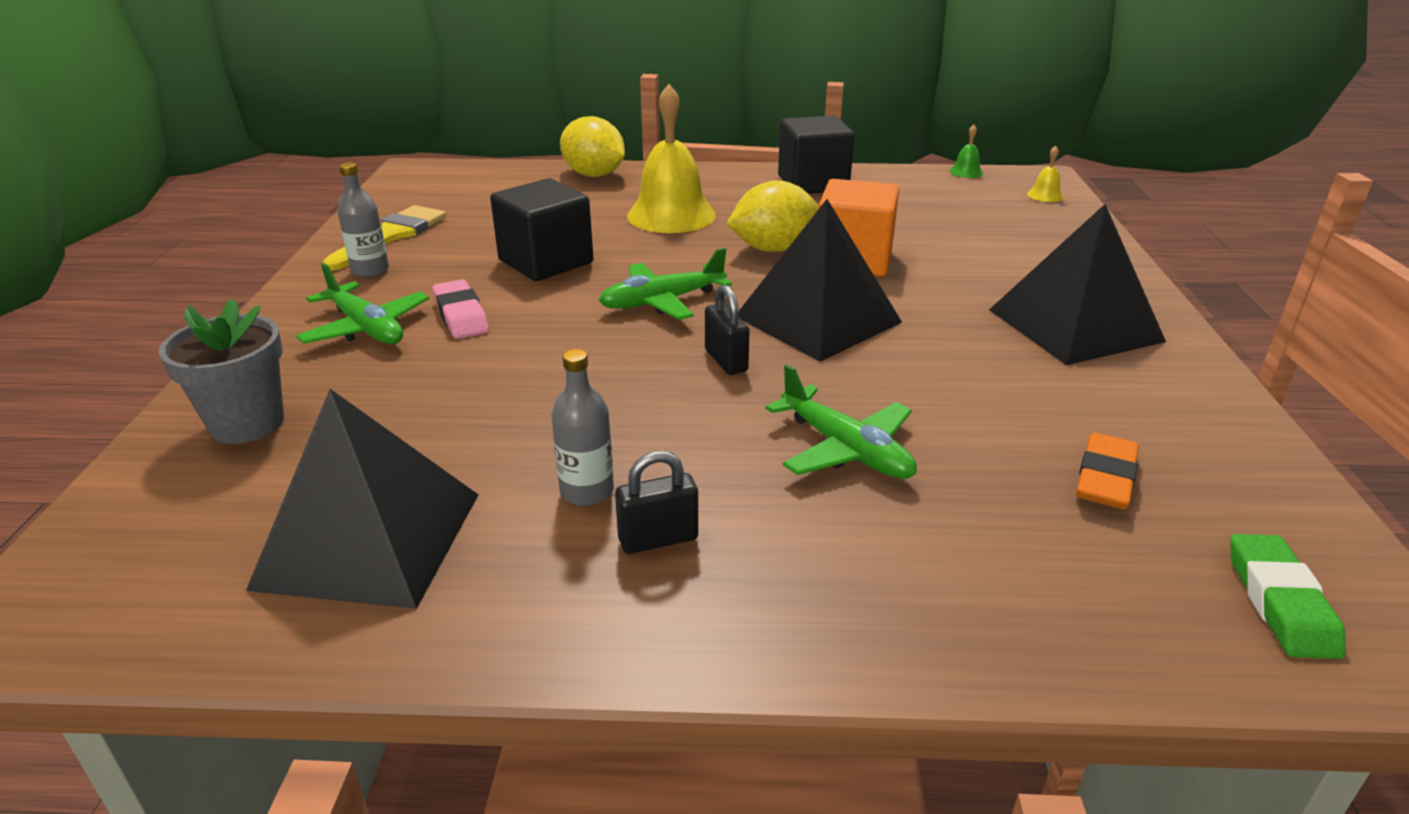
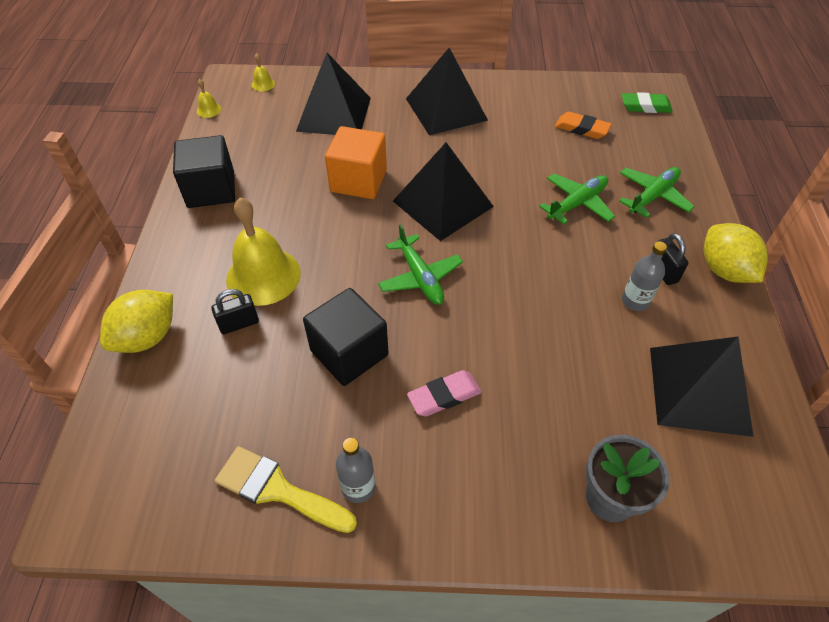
camera: 90 degrees left, 20 degrees up
(366, 328) = (468, 458): green plane -> green plane (653, 196)
(726, 361) = (497, 246): black padlock -> black padlock (239, 324)
(773, 249) = (337, 218): yellow lemon -> yellow lemon (724, 270)
(966, 172) = (209, 110): green bell -> yellow bell
(1002, 240) = (334, 114): none -> black pyramid

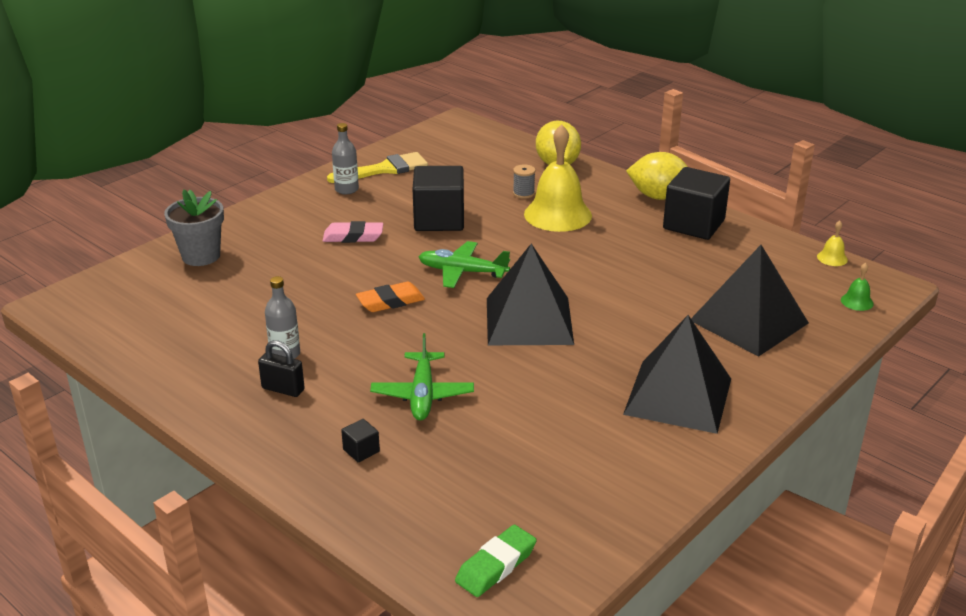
camera: 130 degrees right, 20 degrees down
(239, 324) = (523, 193): black padlock -> grey spool
(263, 84) = (857, 301): yellow bell -> green bell
(358, 181) = (618, 292): orange cube -> none
(444, 396) = (353, 237): pink eraser -> pink eraser turned 75 degrees clockwise
(581, 129) = (523, 475): orange eraser -> orange eraser (390, 301)
(653, 196) = (361, 450): green plane -> black cube
(699, 390) = (184, 331): black pyramid -> none
(724, 270) = (227, 425): yellow lemon -> yellow lemon (658, 197)

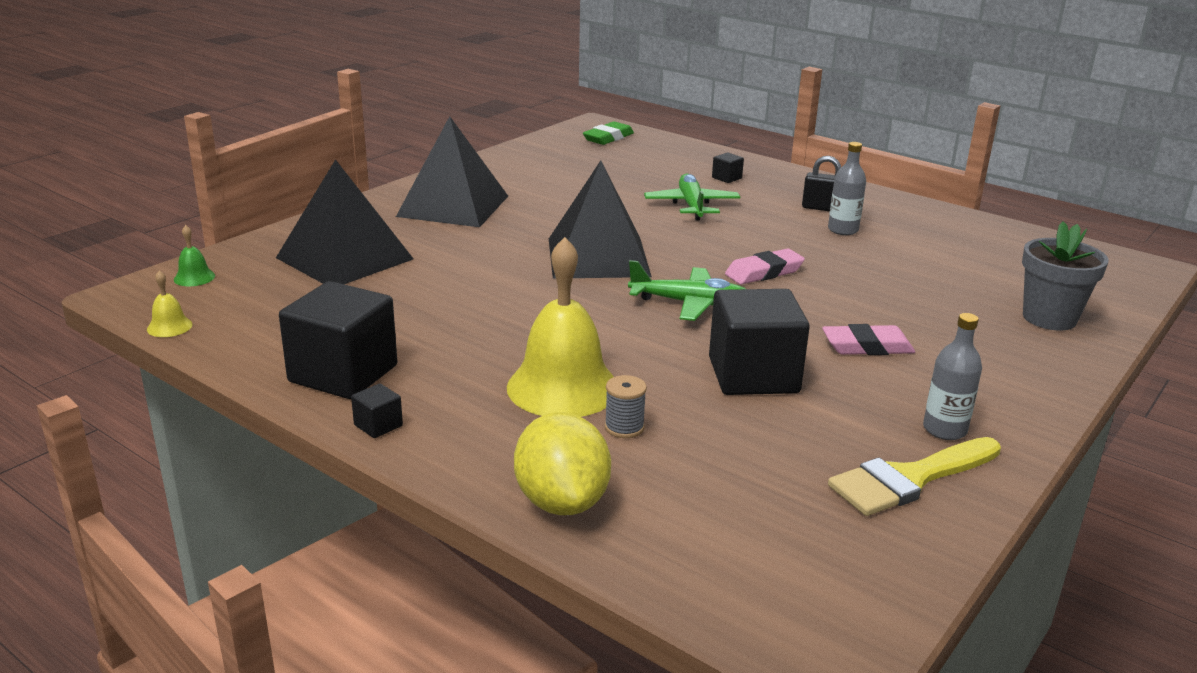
camera: 175 degrees right, 5 degrees down
(390, 301) = (764, 272): orange eraser -> pink eraser
(658, 197) = (378, 425): yellow lemon -> black cube

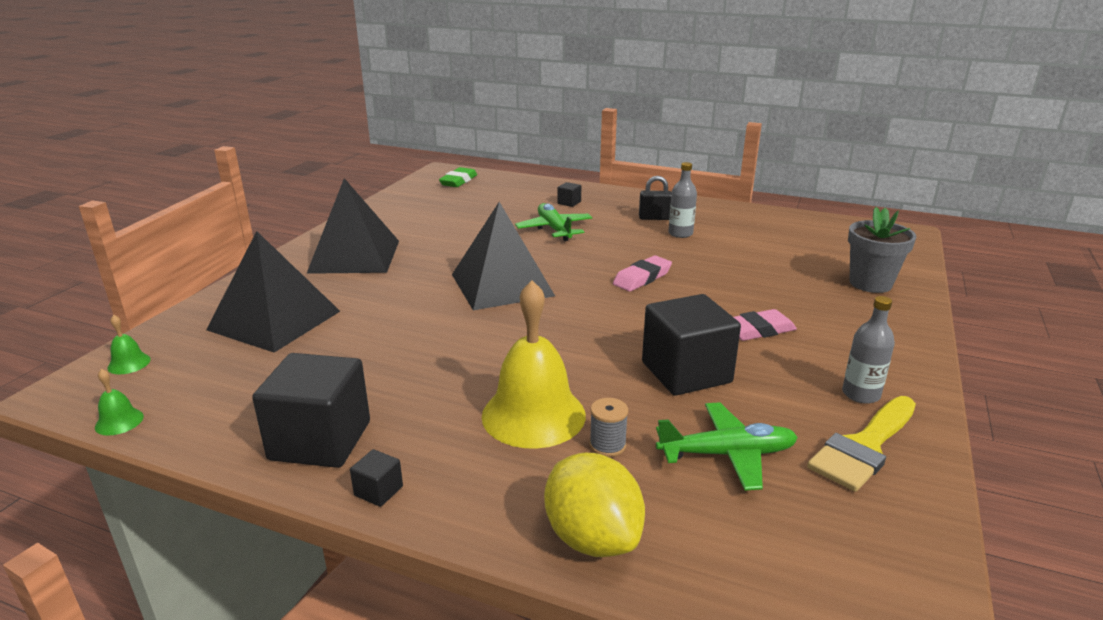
camera: 15 degrees left, 0 degrees up
(169, 327) = (119, 421): yellow bell -> green bell
(690, 304) = (600, 315): green plane -> green plane (727, 454)

